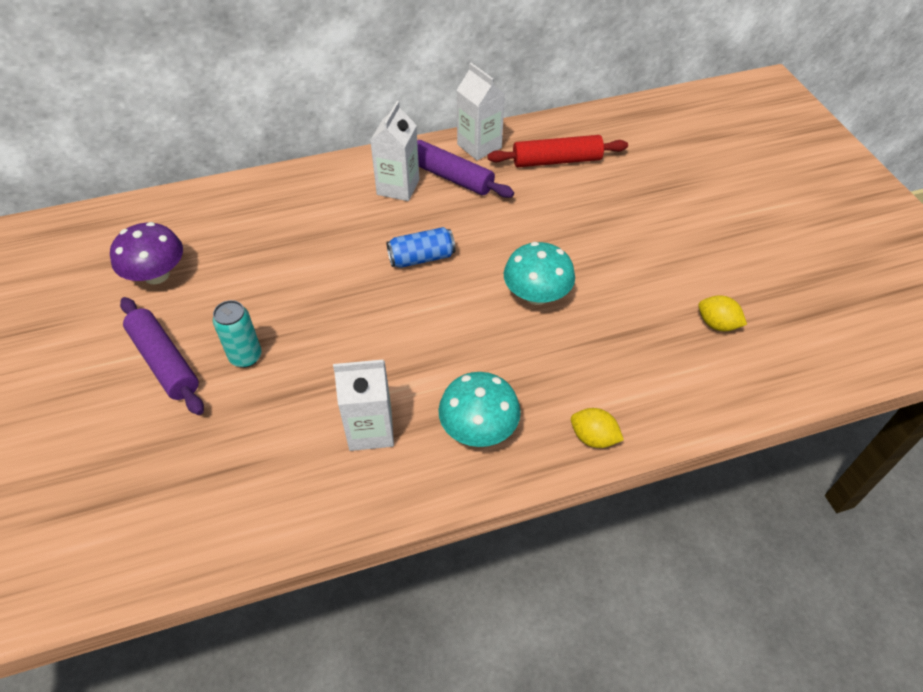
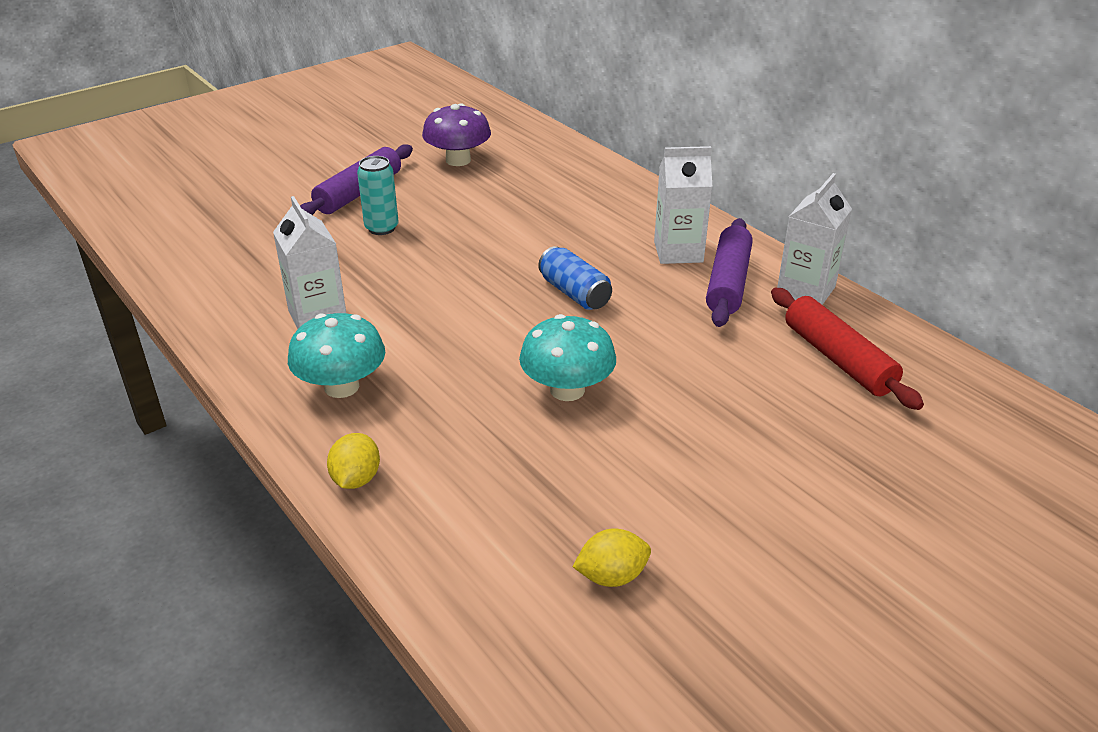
camera: 70 degrees right, 15 degrees down
(717, 324) = (611, 576): yellow lemon -> yellow lemon turned 60 degrees clockwise

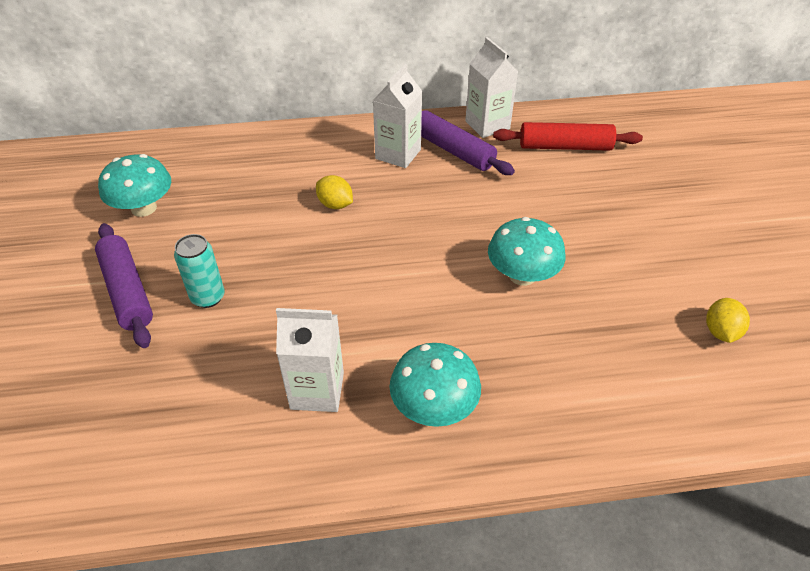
camera: 60 degrees left, 10 degrees up
(356, 479) = (561, 436): yellow lemon -> yellow lemon (335, 204)
(458, 160) = (144, 208): purple mushroom -> turquoise mushroom
(574, 293) = (407, 223): blue can -> none

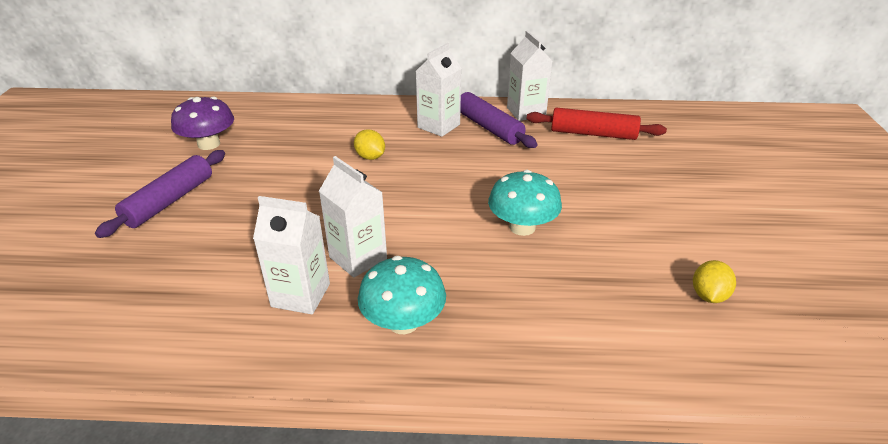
camera: 10 degrees right, 10 degrees down
(127, 291) = (170, 201): purple rolling pin -> purple rolling pin turned 45 degrees clockwise
(144, 208) = (209, 144): turquoise mushroom -> purple mushroom
(208, 297) = (234, 213): turquoise can -> none
(363, 336) = (358, 258): none -> white carton

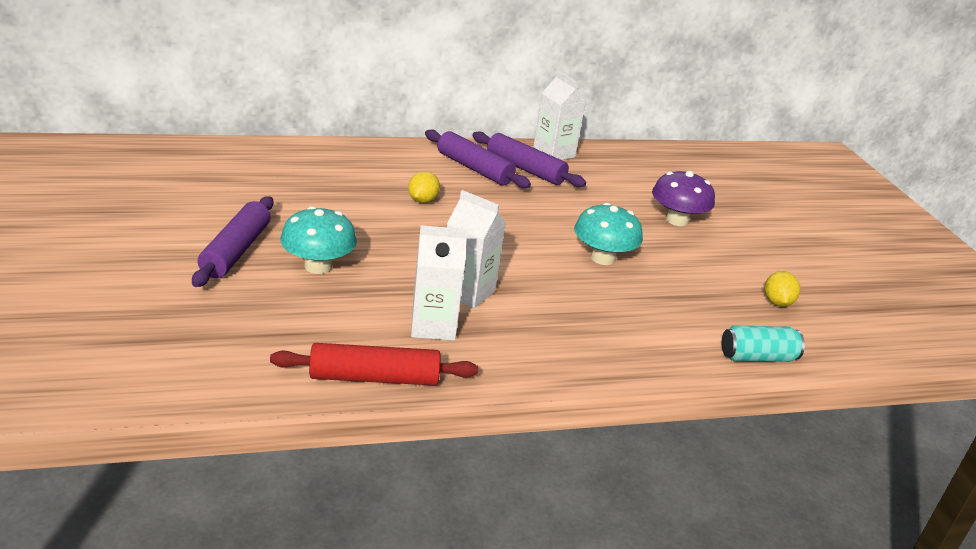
camera: 20 degrees left, 5 degrees down
(209, 144) = (236, 192): purple mushroom -> purple mushroom (677, 220)
(370, 157) = (422, 200): yellow lemon -> yellow lemon turned 75 degrees clockwise
(403, 322) = (540, 340): turquoise mushroom -> turquoise mushroom (318, 266)
(438, 126) = (474, 168): white carton -> purple rolling pin
(593, 133) = (627, 173): red rolling pin -> red rolling pin (374, 377)
(655, 369) = (757, 357): none -> turquoise can

